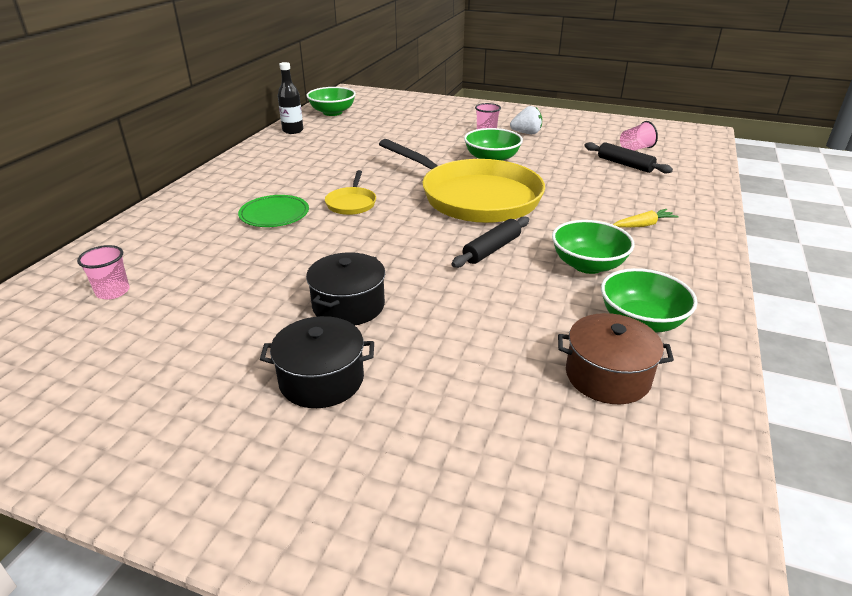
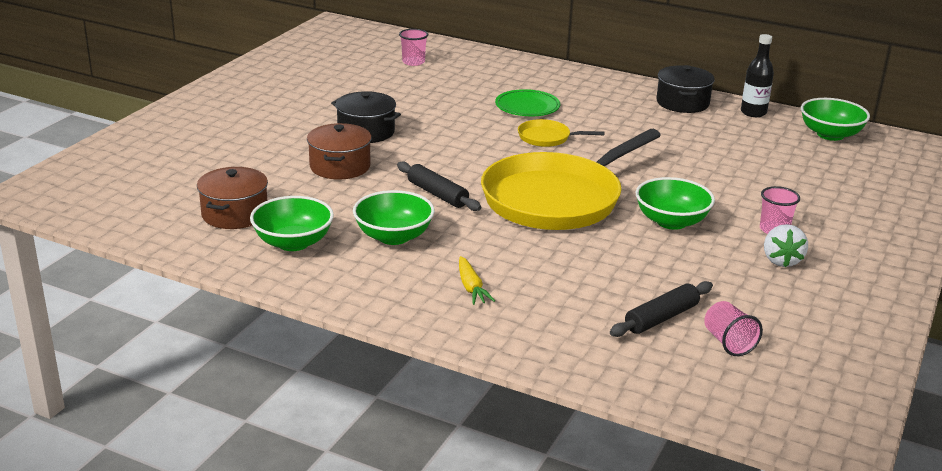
camera: 95 degrees right, 5 degrees down
(321, 379) = (284, 122): black pot -> black pot (682, 103)
(450, 313) = (340, 166): none -> brown pot

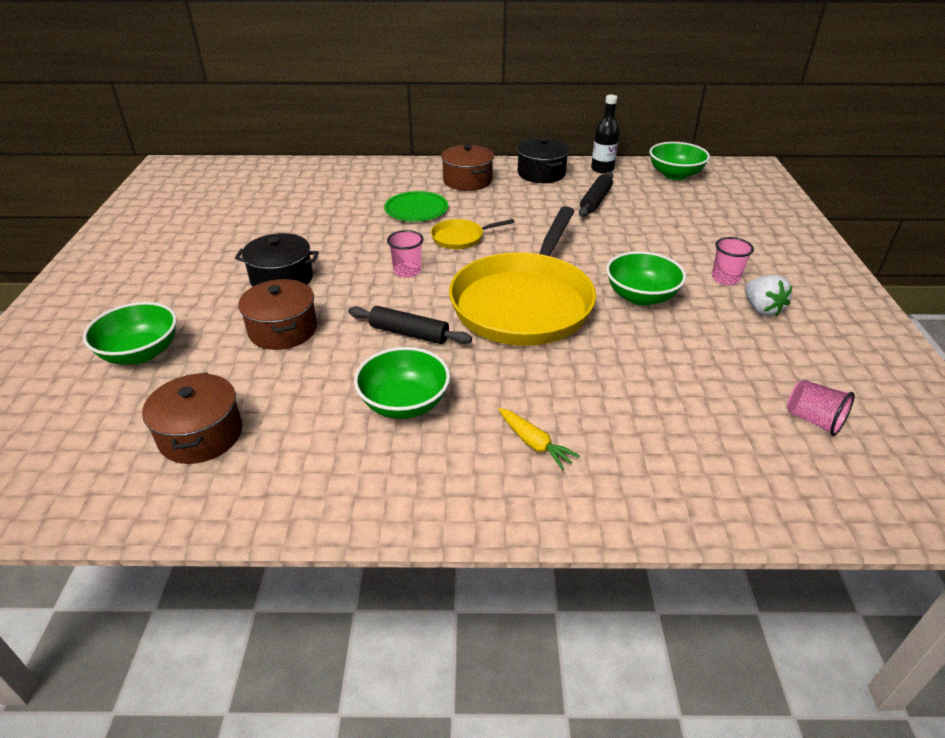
camera: 25 degrees left, 10 degrees up
(293, 242) = (298, 453): green bowl -> green bowl (141, 353)
(413, 62) = (275, 189): pink cup -> pink cup (407, 271)
(600, 93) = (467, 181): none -> brown pot
(661, 318) = (734, 413): black rolling pin -> black rolling pin (595, 201)

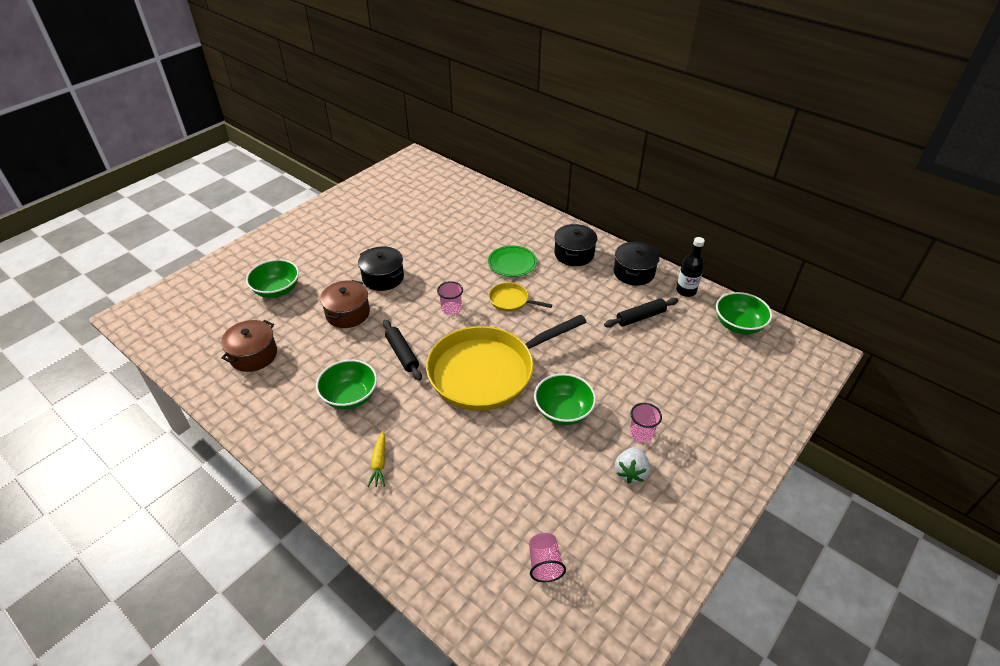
camera: 40 degrees right, 5 degrees up
(467, 181) = (574, 254): brown pot -> black pot

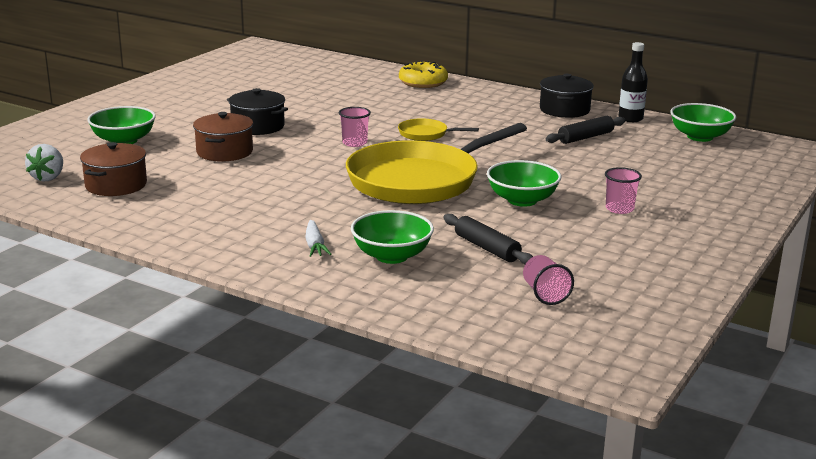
camera: 10 degrees left, 20 degrees down
(350, 396) = (256, 205): green bowl -> green bowl (392, 256)
(379, 463) = (315, 245): yellow carrot -> white carrot
(402, 354) = (308, 174): black rolling pin -> black rolling pin (487, 248)
(512, 263) = (415, 110): green plate -> none
(529, 222) = (423, 82): none -> yellow donut
(574, 254) = (488, 101): black pot -> none
(631, 472) = (618, 233): white strawberry -> white strawberry (48, 177)

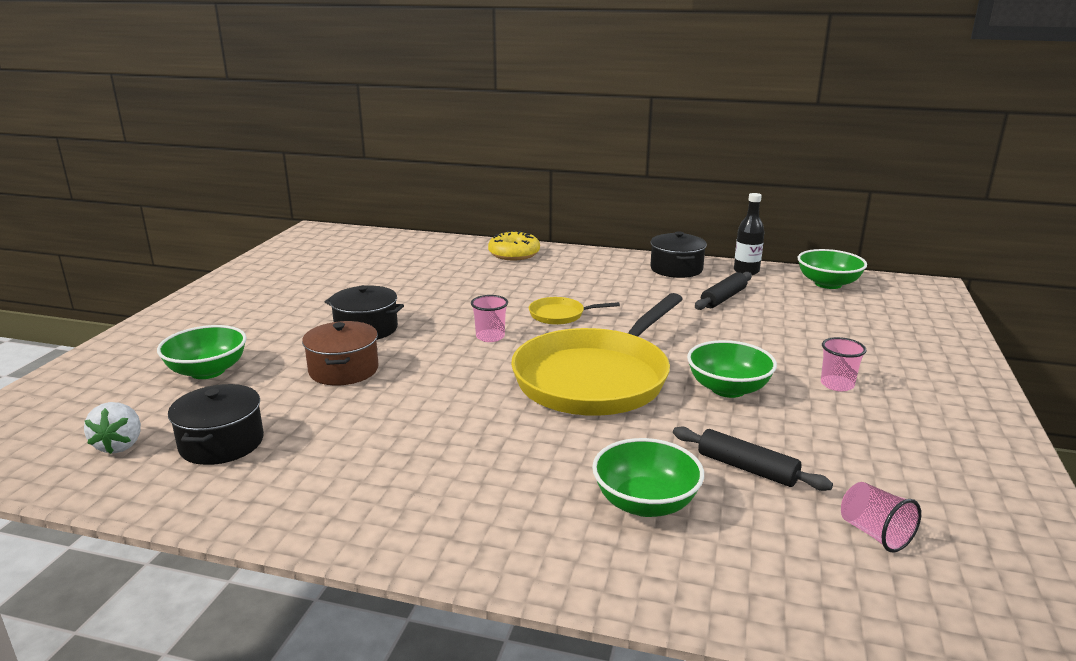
camera: 15 degrees left, 0 degrees up
(116, 185) = (222, 443): brown pot -> black pot
(315, 245) = (537, 503): white carrot -> none

